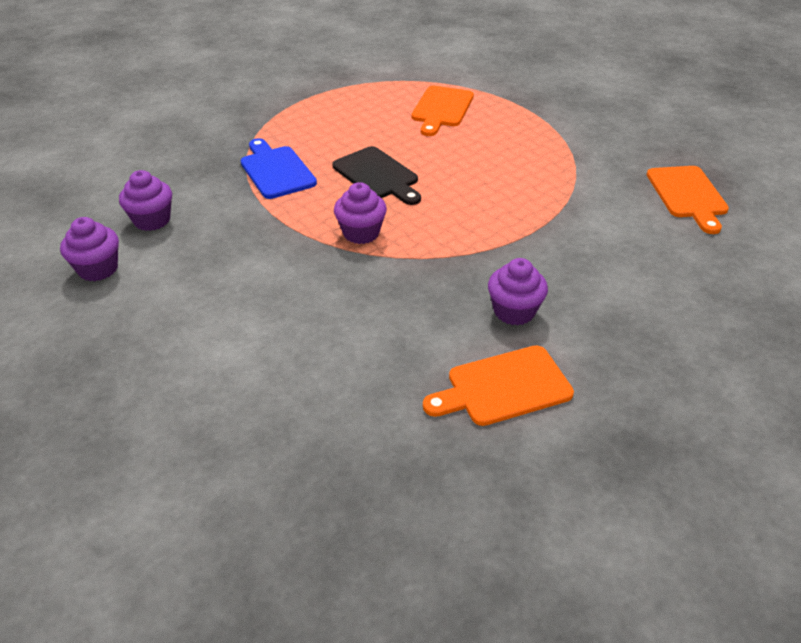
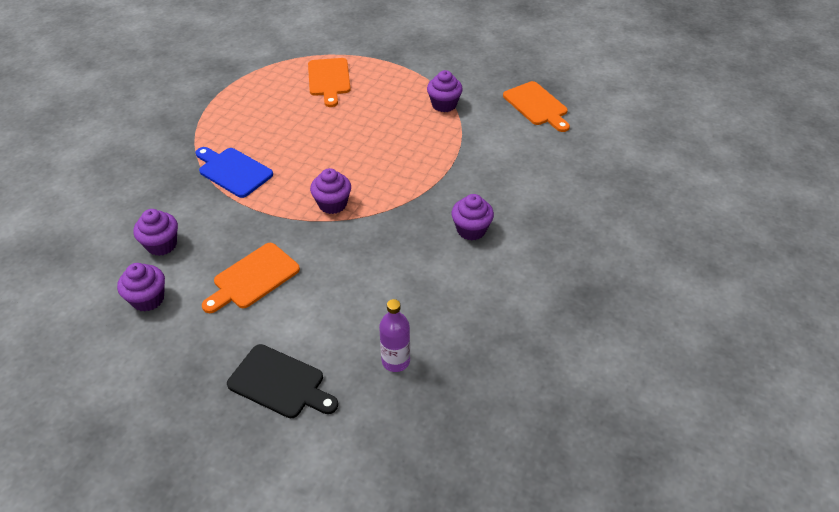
camera: 25 degrees left, 5 degrees up
(317, 435) = (395, 361): none -> purple bottle
(378, 175) = (315, 152): black cutting board -> black cutting board (280, 383)
(503, 387) = (493, 285): orange cutting board -> orange cutting board (253, 278)
(563, 165) = (444, 104): none -> purple cupcake

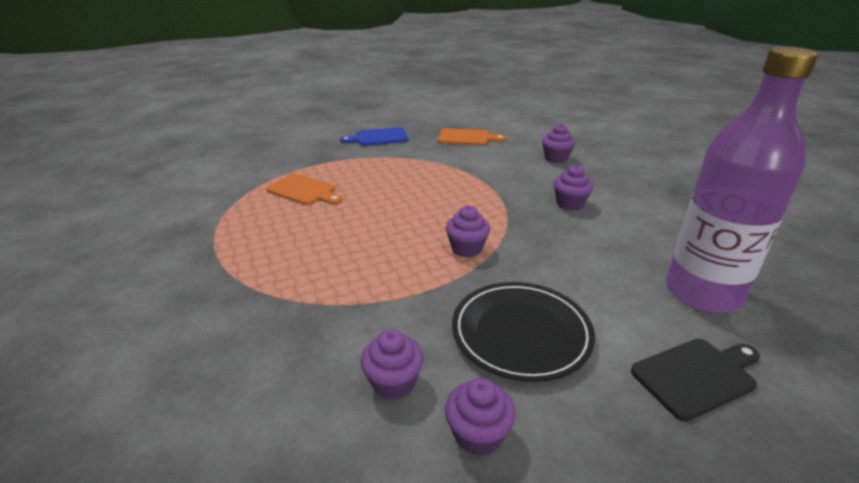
camera: 50 degrees left, 15 degrees down
(233, 171) = (344, 284): blue cutting board -> blue cutting board (379, 137)
(253, 278) = (521, 333): orange cutting board -> black plate
(395, 361) = (702, 293): purple bottle -> purple bottle, size x2.43
(444, 104) = (415, 162): purple cupcake -> purple cupcake (556, 158)

